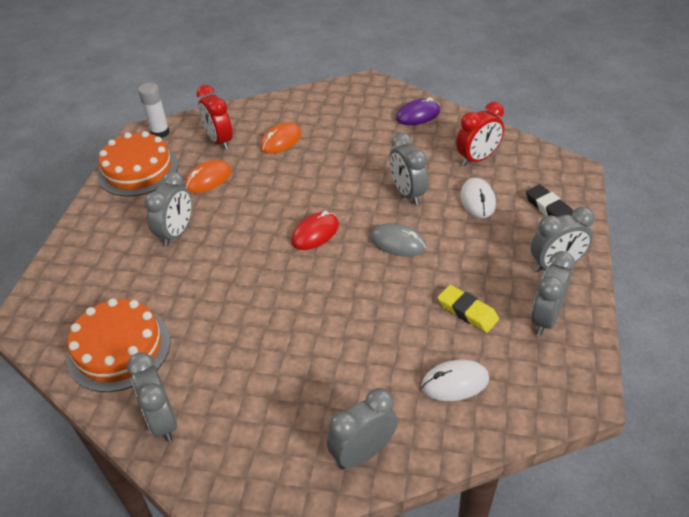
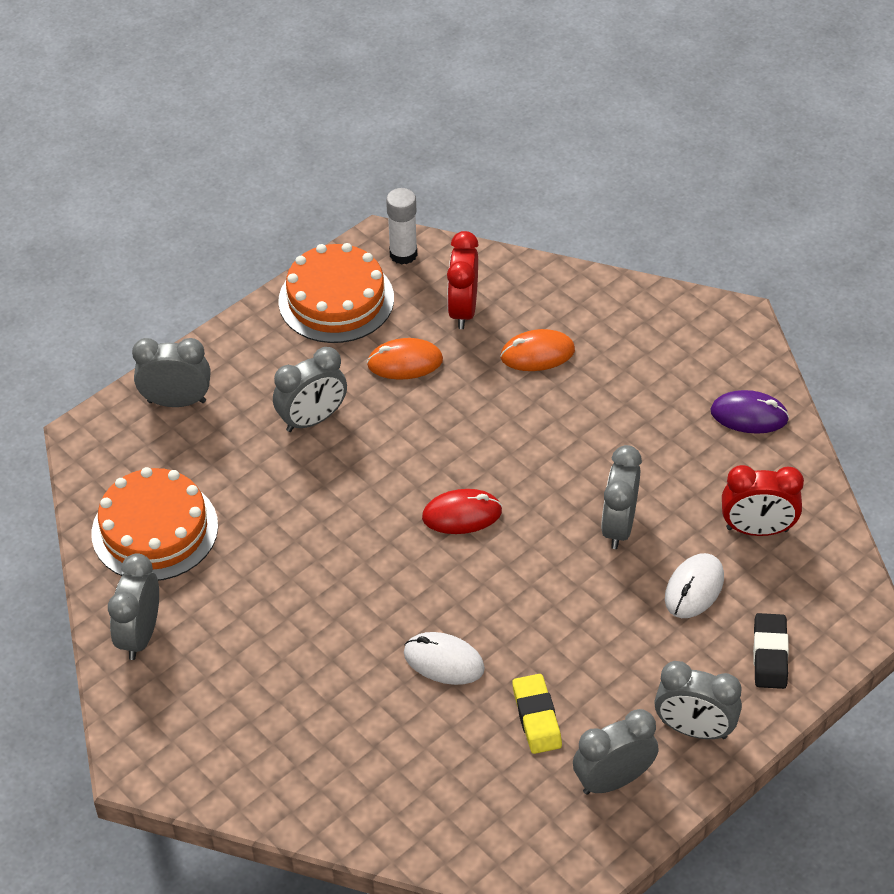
camera: 35 degrees right, 5 degrees up
(363, 453) = (293, 789): grey clock -> grey clock (177, 401)
(398, 243) = (543, 585): grey mouse -> none
(455, 382) = (445, 783): white mouse -> white mouse (444, 661)

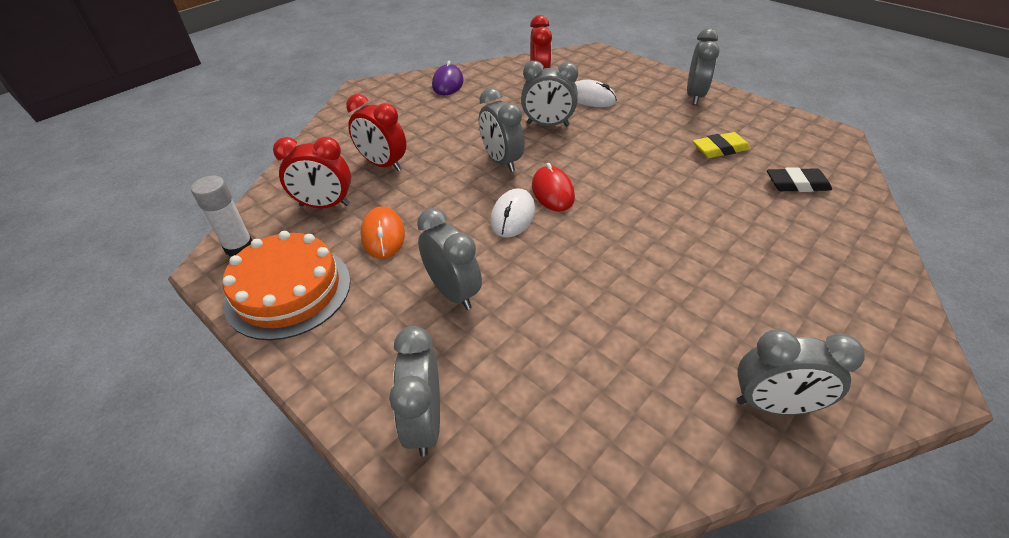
camera: 95 degrees left, 5 degrees down
(155, 529) = (625, 414): orange cake -> none
(444, 661) = (695, 191): white mouse -> white mouse (513, 216)
(537, 354) = (383, 164): orange mouse -> red clock
(613, 780) = (748, 120): grey clock -> grey clock (501, 161)
(770, 654) = (629, 75): black eraser -> black eraser (797, 184)

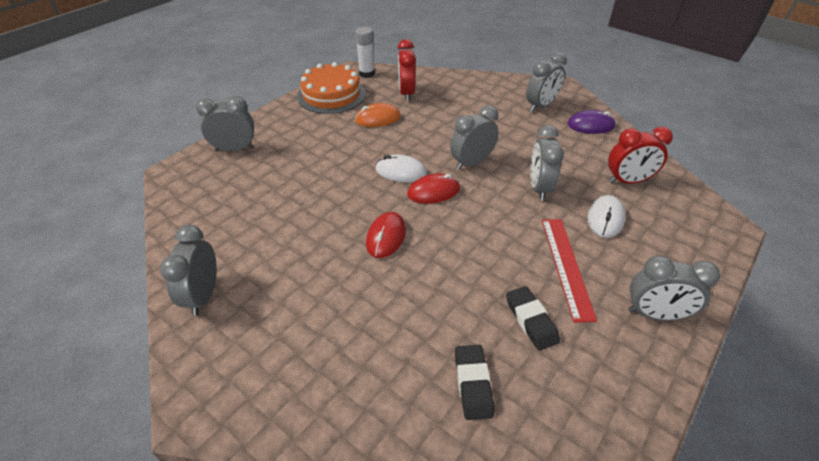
camera: 85 degrees right, 0 degrees up
(383, 164) = (455, 108): red clock -> none
(453, 292) = (324, 150): grey clock -> grey clock (541, 106)
(632, 230) = (386, 237): none -> red mouse
(653, 125) = (566, 266): none -> red ruler
(720, 149) = (531, 320): yellow eraser -> black eraser

